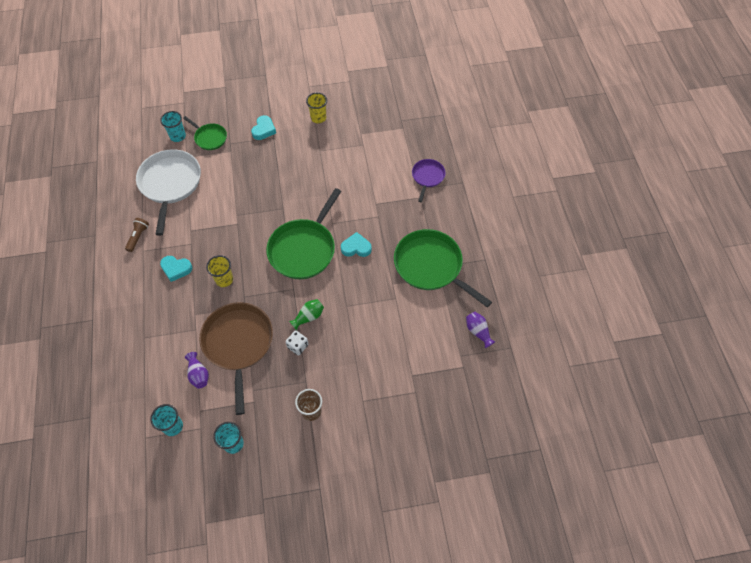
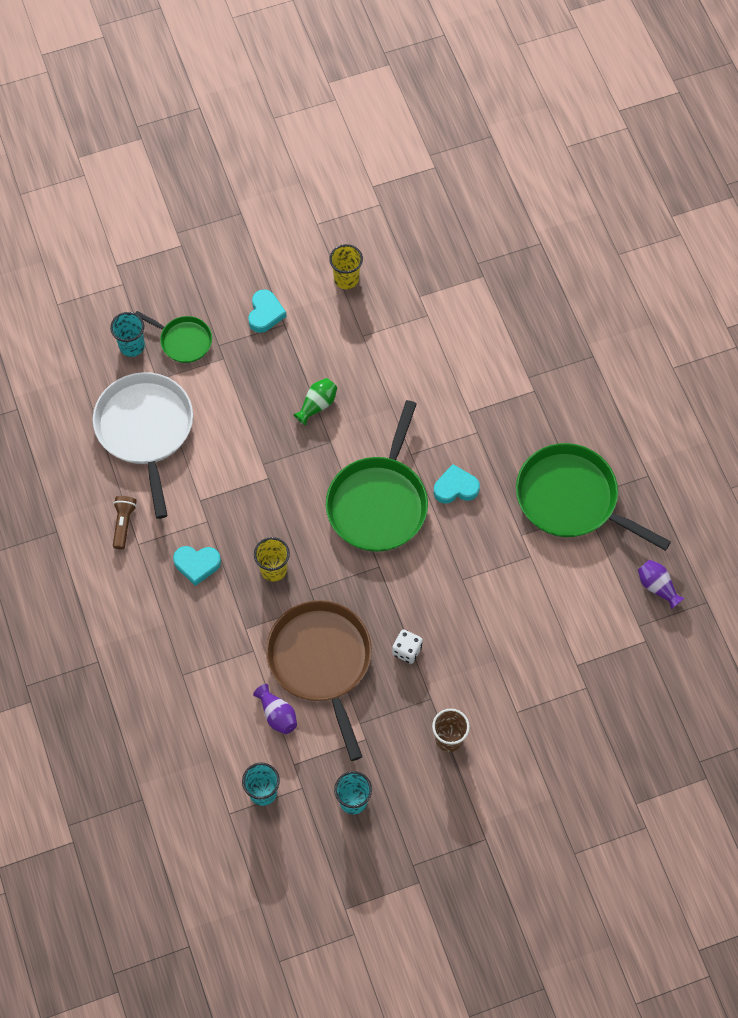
camera: 10 degrees left, 5 degrees up
(309, 317) = (412, 605): green vase -> green vase (317, 405)
(427, 177) = (538, 355): purple pan -> none

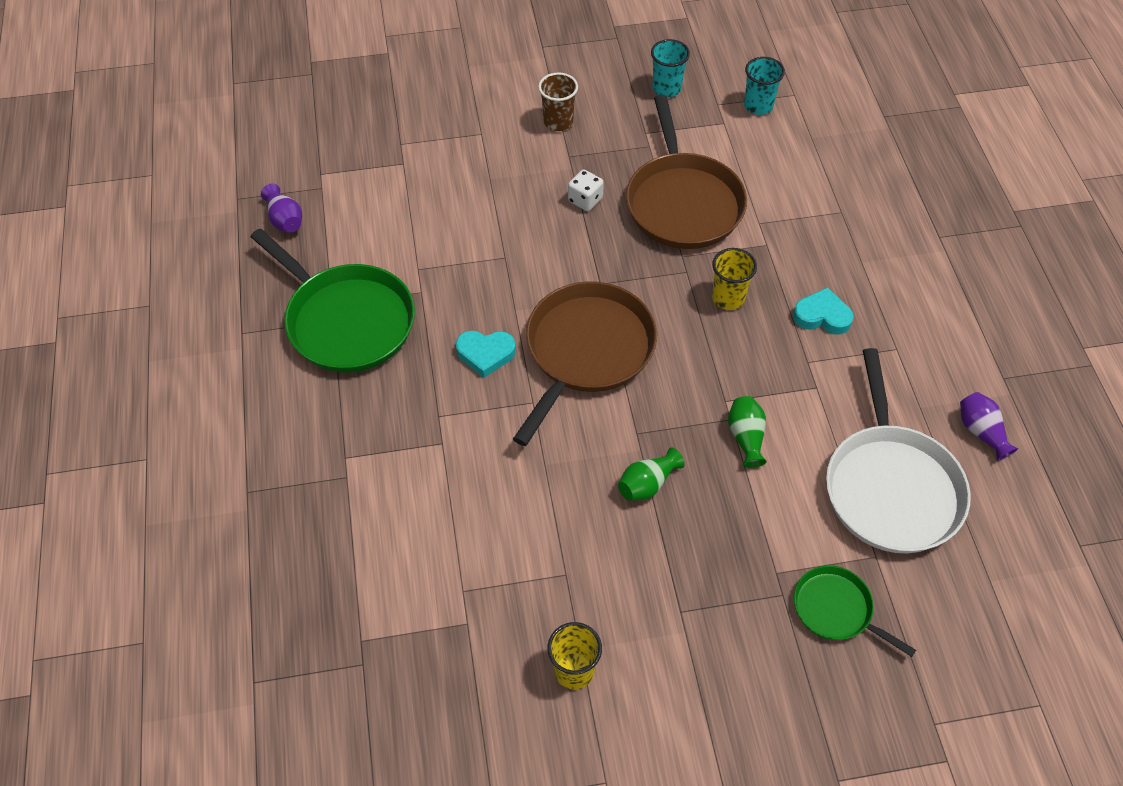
camera: 170 degrees left, 10 degrees down
(124, 524) = (916, 374): brown flashlight -> none
(132, 346) = (915, 614): turquoise cup -> none
(250, 451) = (746, 437): none -> green vase
(265, 313) = (708, 633): turquoise heart -> none
(277, 715) = (737, 164): purple vase -> purple vase (981, 432)
(378, 503) = (587, 351): green pan -> brown pan

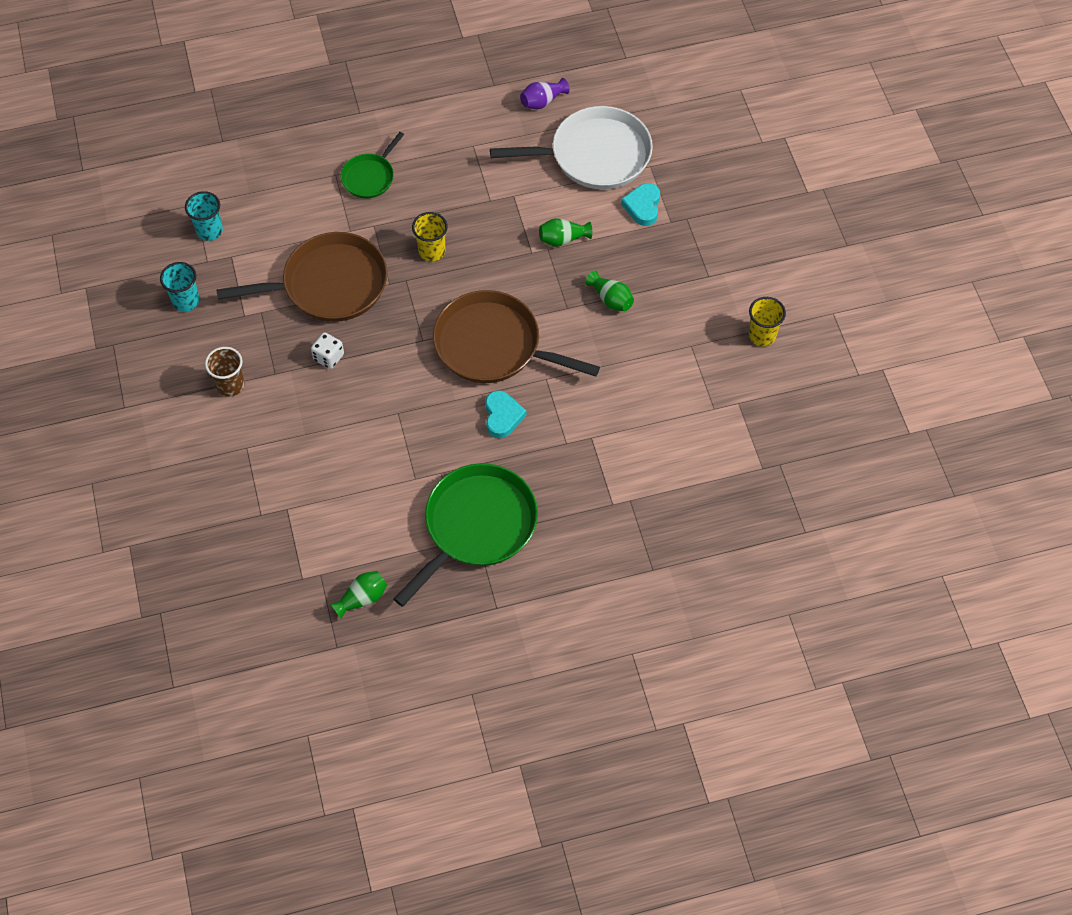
camera: 95 degrees left, 5 degrees up
(285, 220) = (362, 598): purple vase -> green vase
(822, 316) = (445, 190): turquoise heart -> turquoise heart (643, 206)
(836, 609) = (693, 189): green pan -> green pan (370, 177)

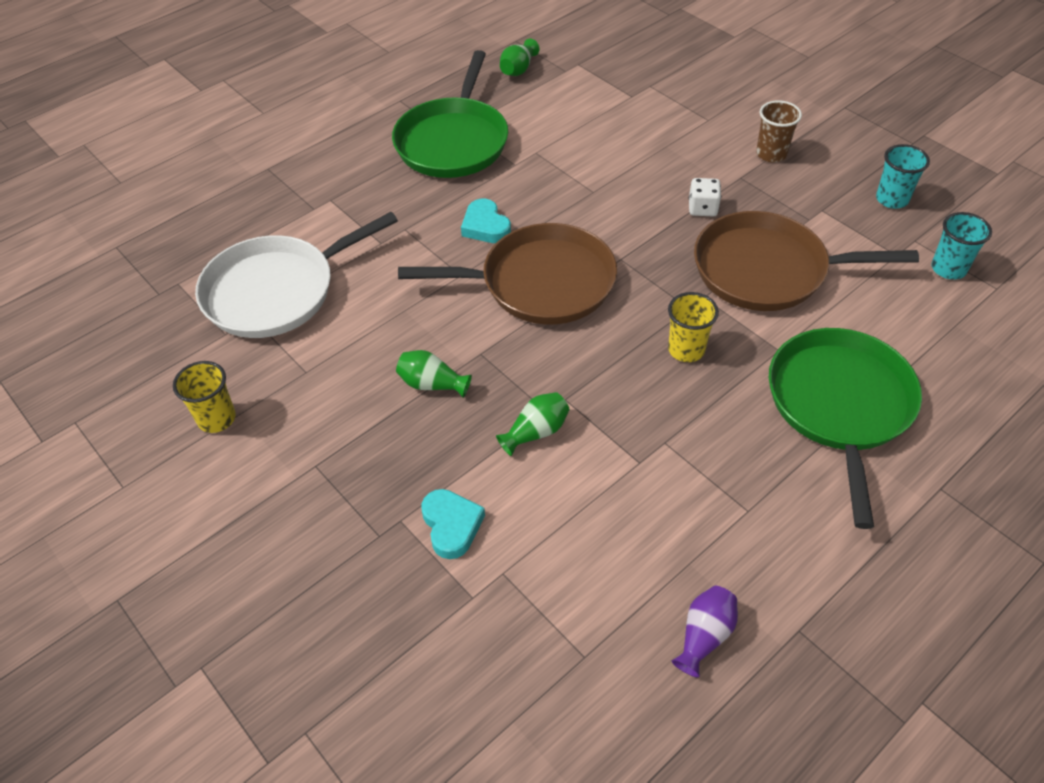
camera: 155 degrees right, 10 degrees down
(329, 284) = (767, 270): brown pan -> brown pan turned 45 degrees clockwise
(370, 177) = (840, 405): green pan -> green pan, size x1.89
(595, 155) = (565, 577): white pan -> white pan (276, 291)

